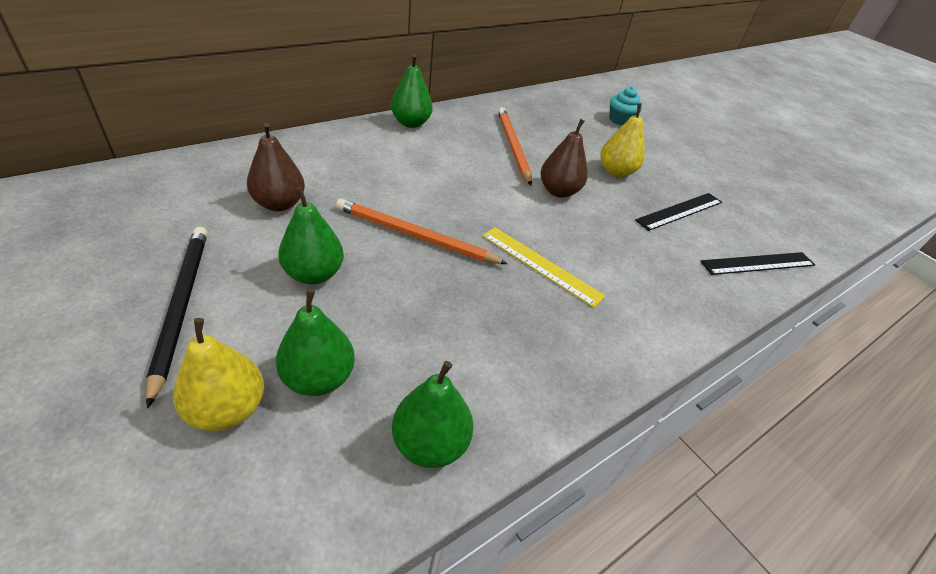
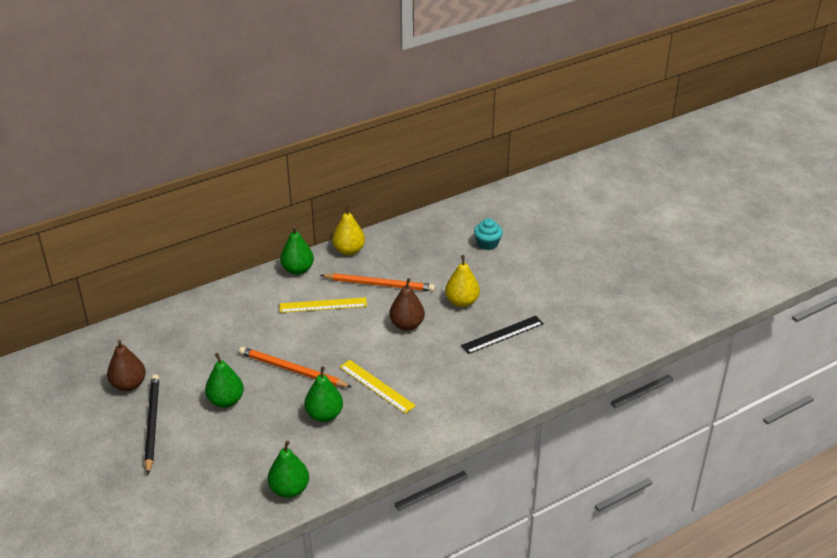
camera: 10 degrees right, 5 degrees down
(227, 409) = (185, 475): yellow pear -> yellow pear (349, 250)
(279, 204) = (201, 352): brown pear -> brown pear (129, 385)
(318, 378) = (231, 460): green pear -> green pear (324, 415)
(447, 161) = (323, 305): none -> yellow ruler
(513, 146) = (379, 284): orange pencil -> orange pencil turned 105 degrees clockwise
(758, 263) = (545, 375): black ruler -> none

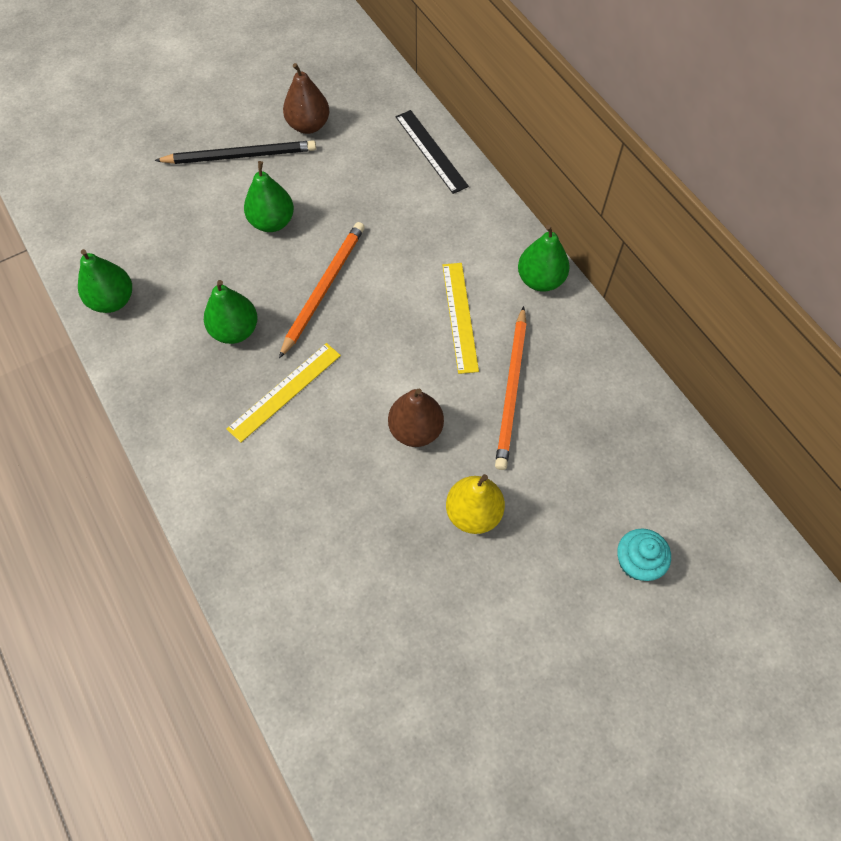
camera: 90 degrees right, 25 degrees up
(349, 250) = (594, 344): yellow pear -> none
(502, 334) = (391, 575): black ruler -> black ruler (431, 151)

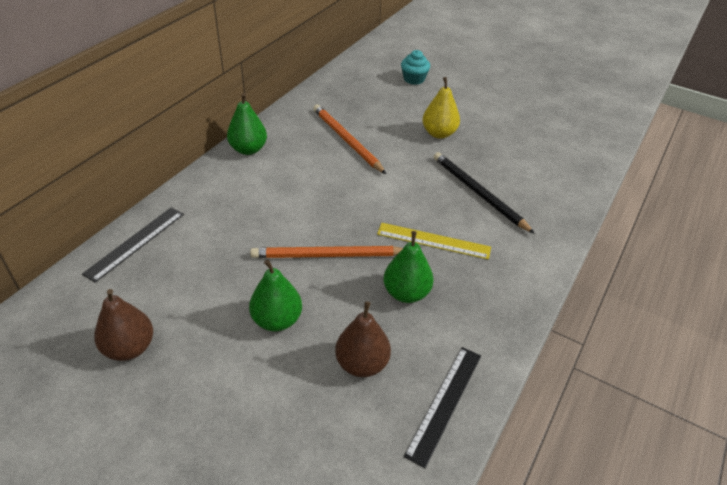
camera: 120 degrees left, 20 degrees down
(113, 300) = (444, 403): green pear -> black ruler
(240, 156) = (199, 389): black pencil -> black pencil (478, 193)
(416, 430) = (407, 170): brown pear -> brown pear (362, 364)
(460, 316) = (305, 176): yellow ruler -> none
(511, 390) = (346, 140): orange pencil -> orange pencil turned 105 degrees counterclockwise

